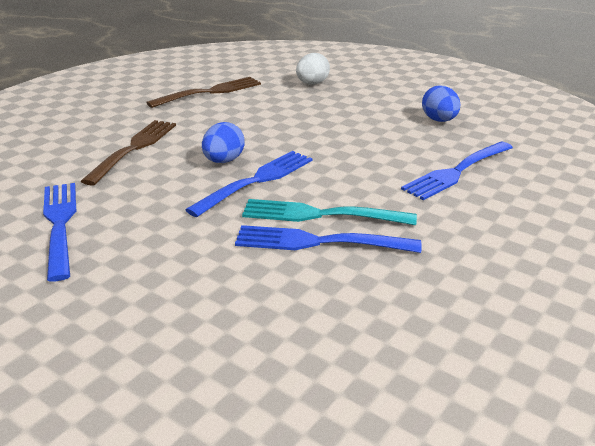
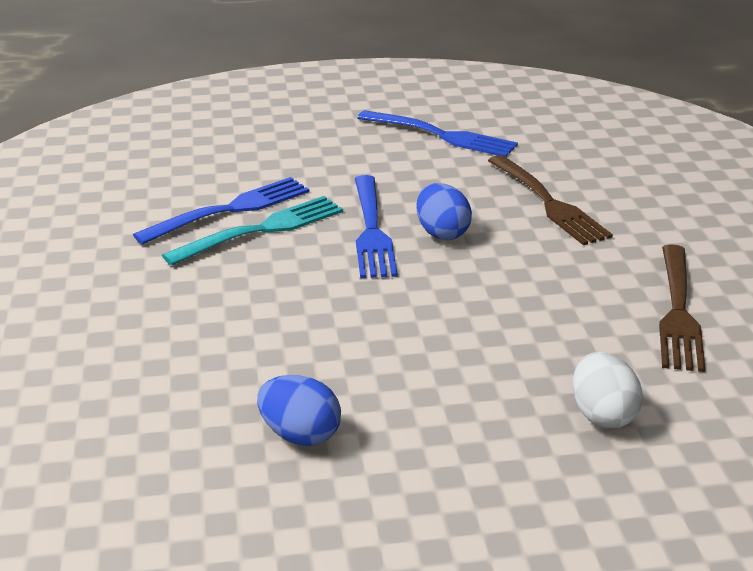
camera: 135 degrees right, 0 degrees up
(457, 171) = (182, 346): blue fork -> none

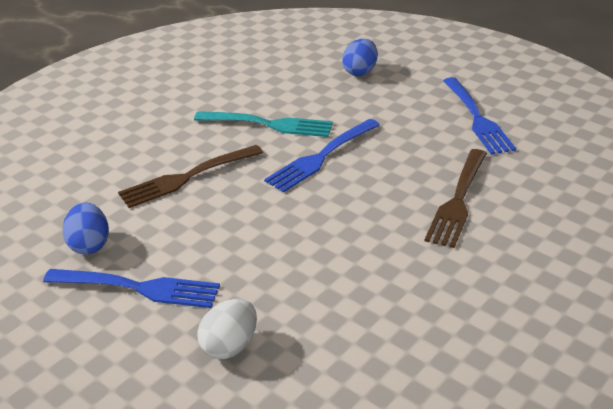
camera: 50 degrees right, 5 degrees up
(229, 210) = (274, 104): blue fork -> blue fork (137, 288)
(442, 233) = (355, 181): blue egg -> blue egg (360, 72)
(677, 311) = (397, 321): brown fork -> brown fork (188, 177)

